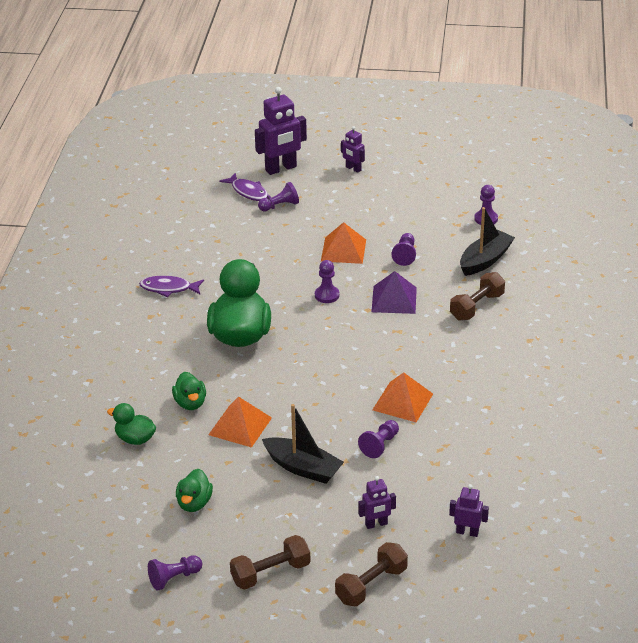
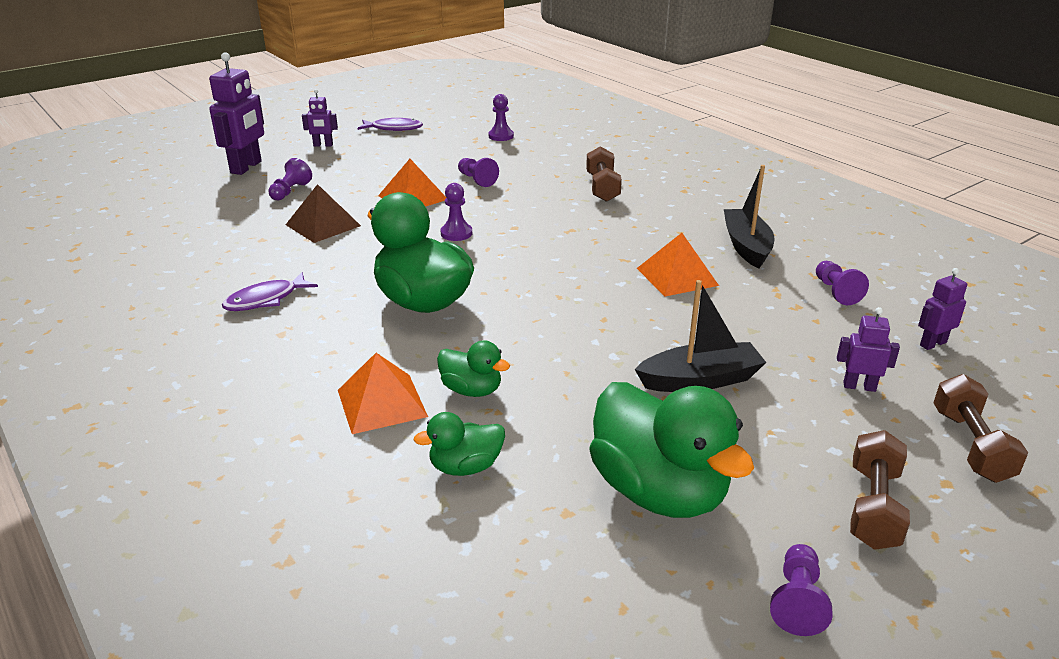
camera: 45 degrees left, 5 degrees down
(194, 503) = (659, 491): green duck -> green duck, size x2.01
(240, 426) = (566, 380): orange pyramid -> orange pyramid (381, 403)
(248, 192) = (236, 193): purple fish -> purple fish (393, 128)
(262, 246) = (323, 225): none -> brown pyramid
(376, 524) = (859, 386): purple robot -> purple robot turned 105 degrees counterclockwise
(380, 445) = (727, 319): purple pawn -> purple pawn (836, 292)
(394, 299) = (524, 211): purple pyramid -> none
(485, 260) = (550, 159): black boat -> black boat (746, 246)

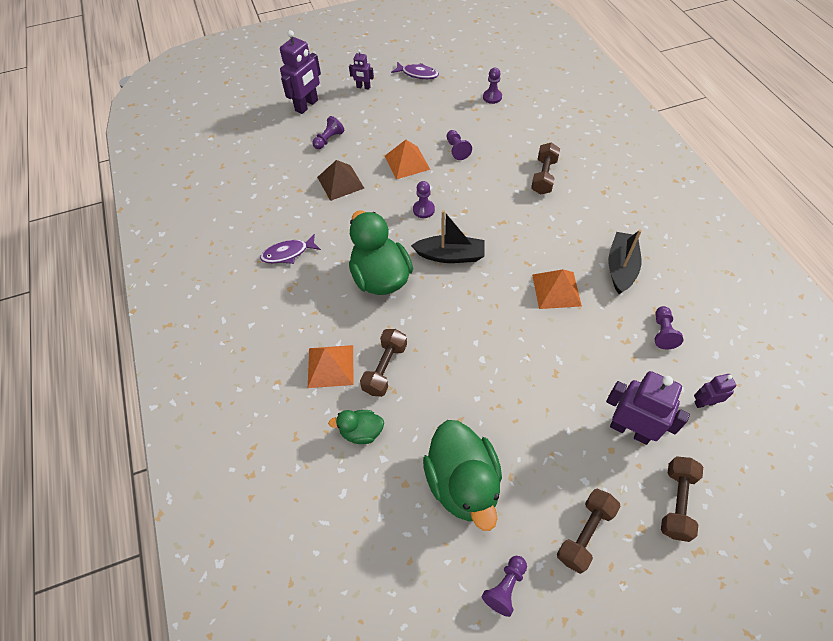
camera: 20 degrees right, 25 degrees up
(471, 390) = (385, 368): green duck -> brown dumbbell
(700, 380) = (527, 396): black boat -> black boat (450, 255)
(859, 386) = (630, 430): purple robot -> purple robot, size x1.89

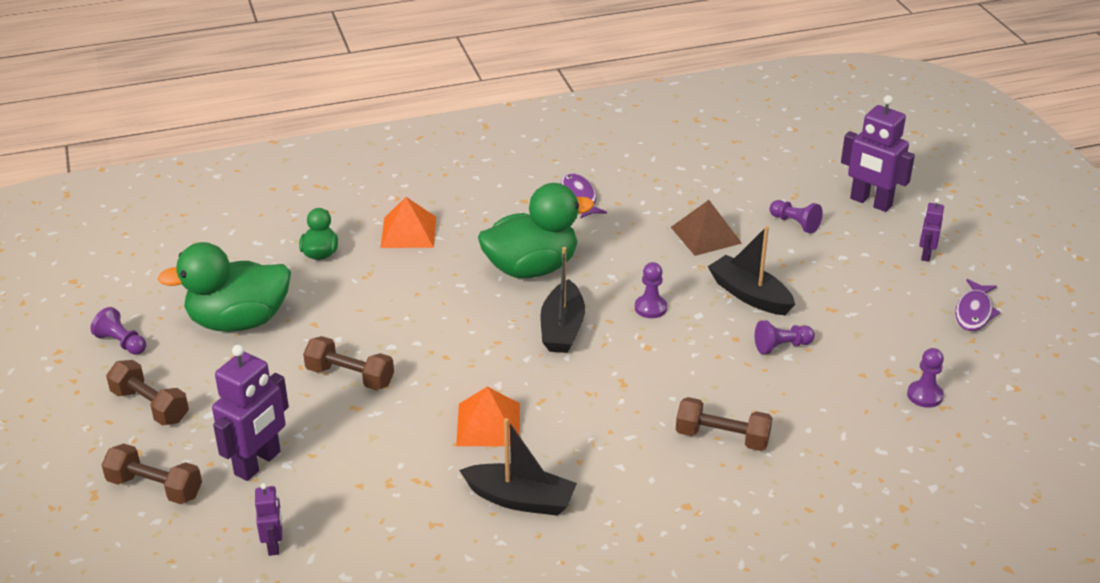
camera: 90 degrees right, 20 degrees down
(385, 368) = (396, 270): brown dumbbell -> brown dumbbell (350, 377)
(407, 162) = (749, 295): orange pyramid -> black boat
(662, 332) = (395, 524): purple pawn -> none

